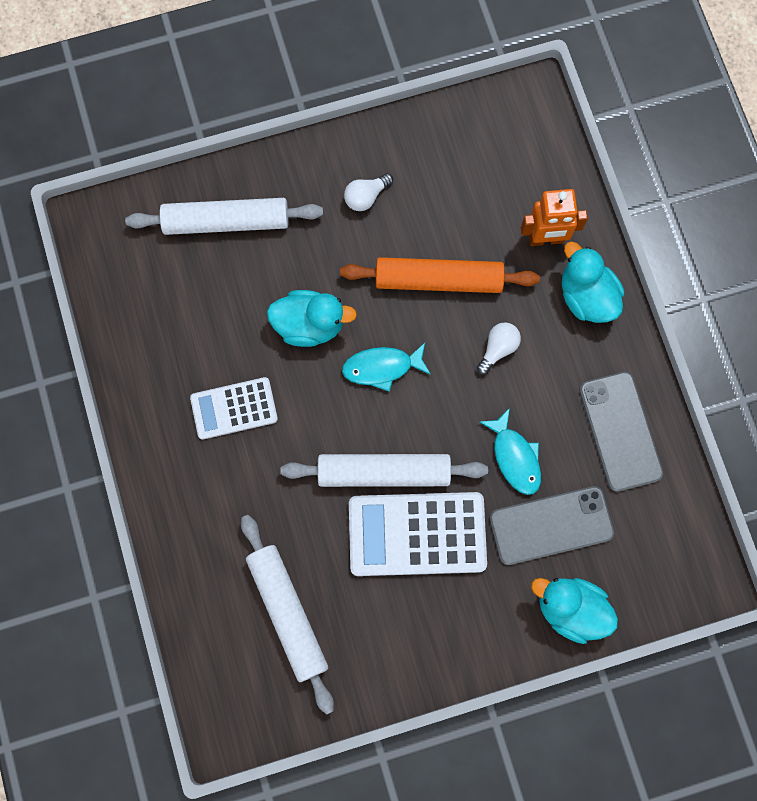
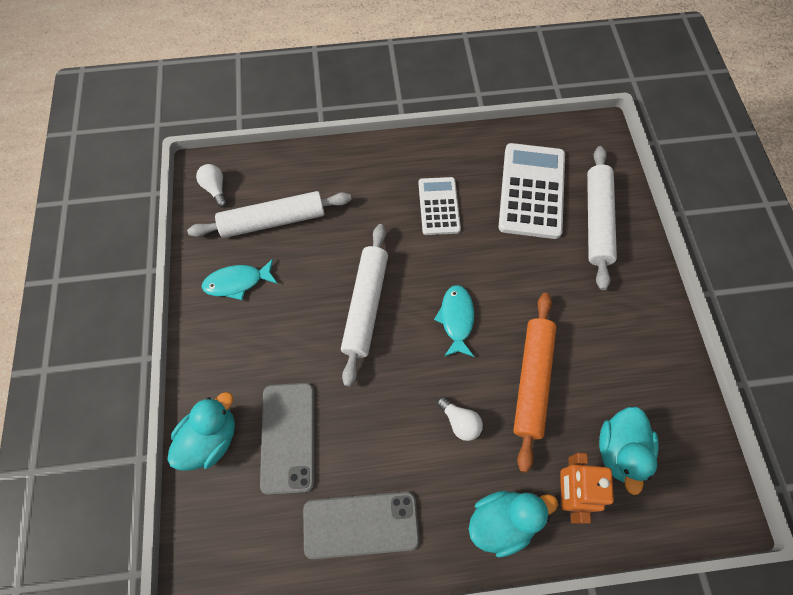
camera: 100 degrees right, 10 degrees down
(309, 325) = (501, 269): turquoise duck -> turquoise duck (619, 451)
(366, 197) = (616, 332): white light bulb -> white light bulb (215, 189)
(417, 534) = (309, 322): white calculator -> white calculator (532, 191)
(515, 457) = (356, 417): turquoise fish -> turquoise fish (237, 282)

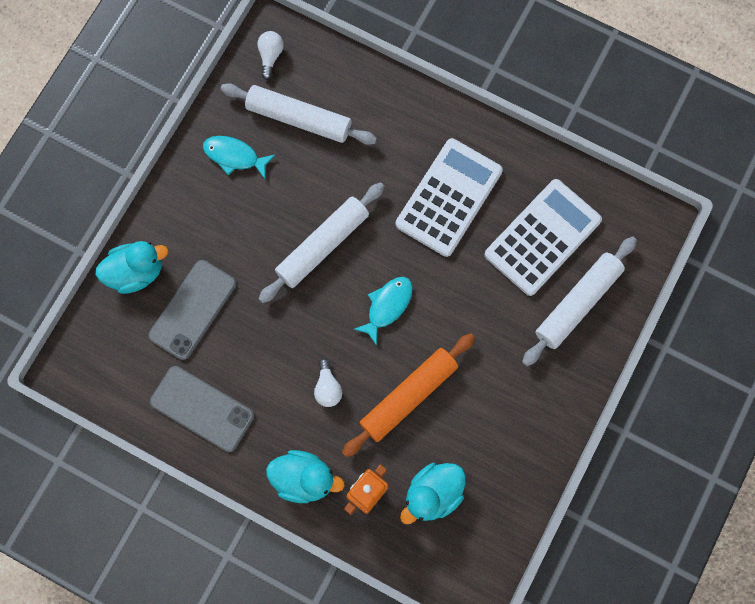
camera: 35 degrees right, 10 degrees up
(439, 206) = (449, 198): white calculator -> white calculator, size x1.64

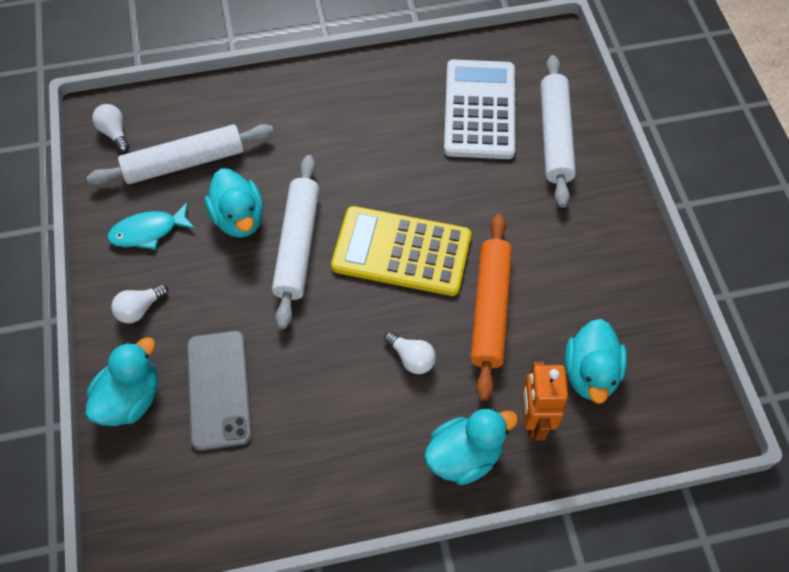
camera: 40 degrees left, 15 degrees down
(187, 212) = (140, 309): none -> white light bulb
(202, 408) = (307, 472): grey phone -> none
(301, 193) = (239, 218): none -> turquoise duck
(387, 306) = (401, 251): turquoise fish -> yellow calculator
(449, 198) = (375, 133): white calculator -> none

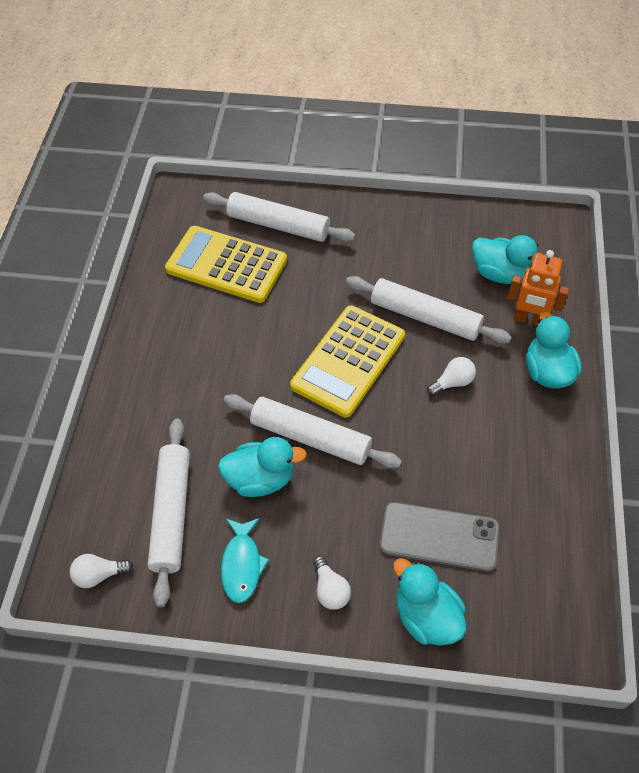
camera: 70 degrees left, 5 degrees down
(479, 110) = (226, 265): white calculator -> yellow calculator
(490, 309) = (425, 317): orange rolling pin -> white rolling pin

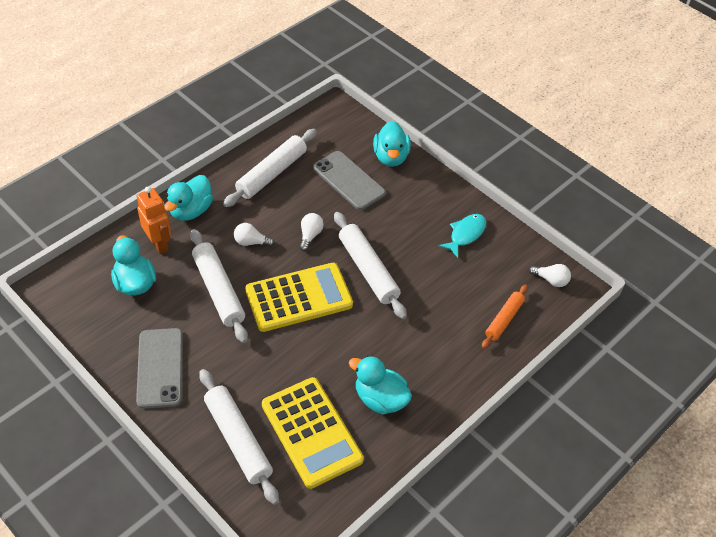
camera: 145 degrees left, 5 degrees down
(125, 483) = (504, 320): none -> orange rolling pin
(171, 513) = (486, 284): white rolling pin -> white rolling pin (272, 174)
(261, 479) = (418, 268): turquoise duck -> turquoise duck (380, 399)
(330, 590) = (428, 195): white light bulb -> white light bulb (310, 235)
(394, 230) = (160, 368): none -> grey phone

